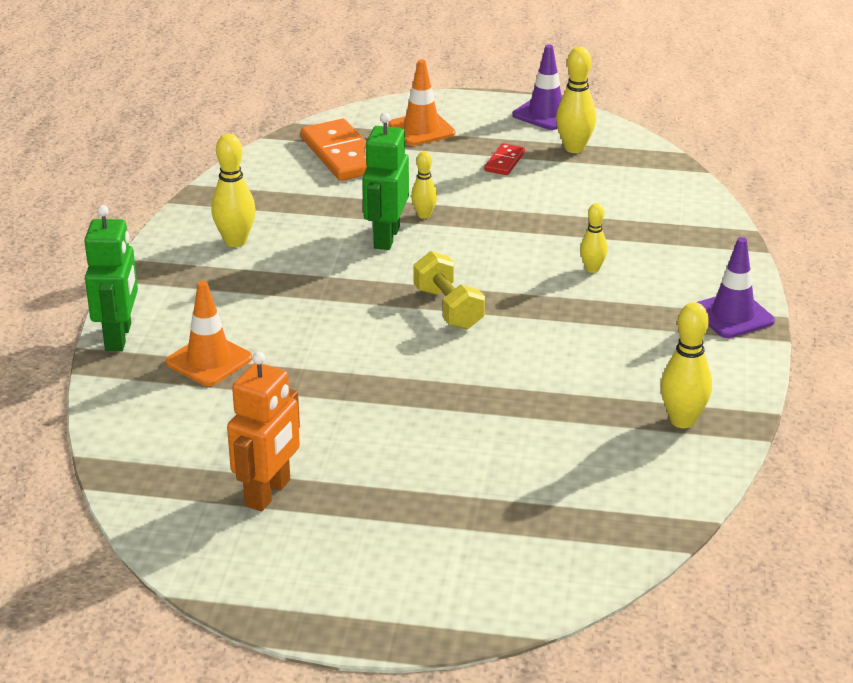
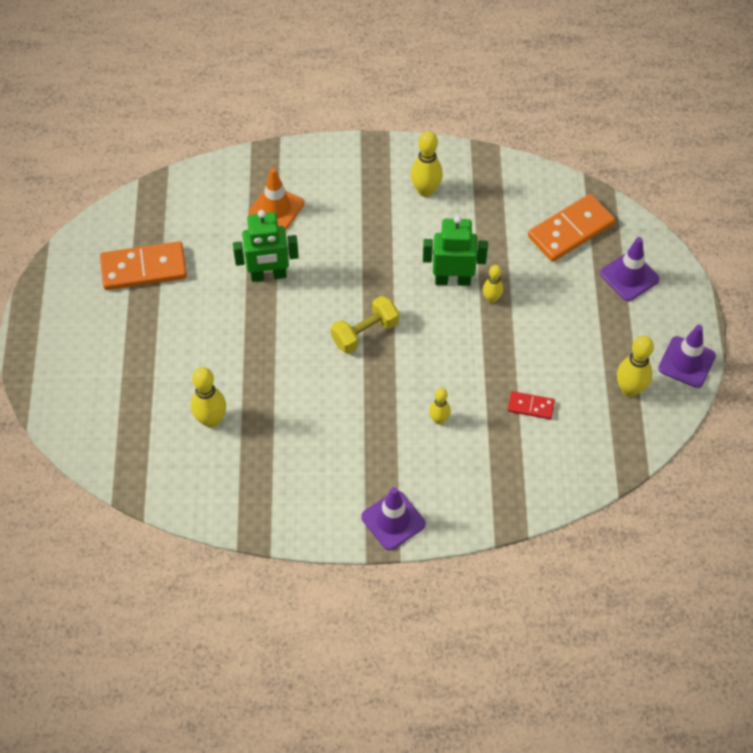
camera: 80 degrees right, 25 degrees up
(119, 337) = (294, 155): green robot -> green robot (268, 275)
(268, 493) = (144, 268): orange robot -> orange domino
(421, 129) = (629, 276): orange traffic cone -> purple traffic cone
(504, 162) = (591, 341): red domino -> red domino (531, 406)
(682, 420) = (251, 492): yellow bowling pin -> yellow bowling pin (211, 420)

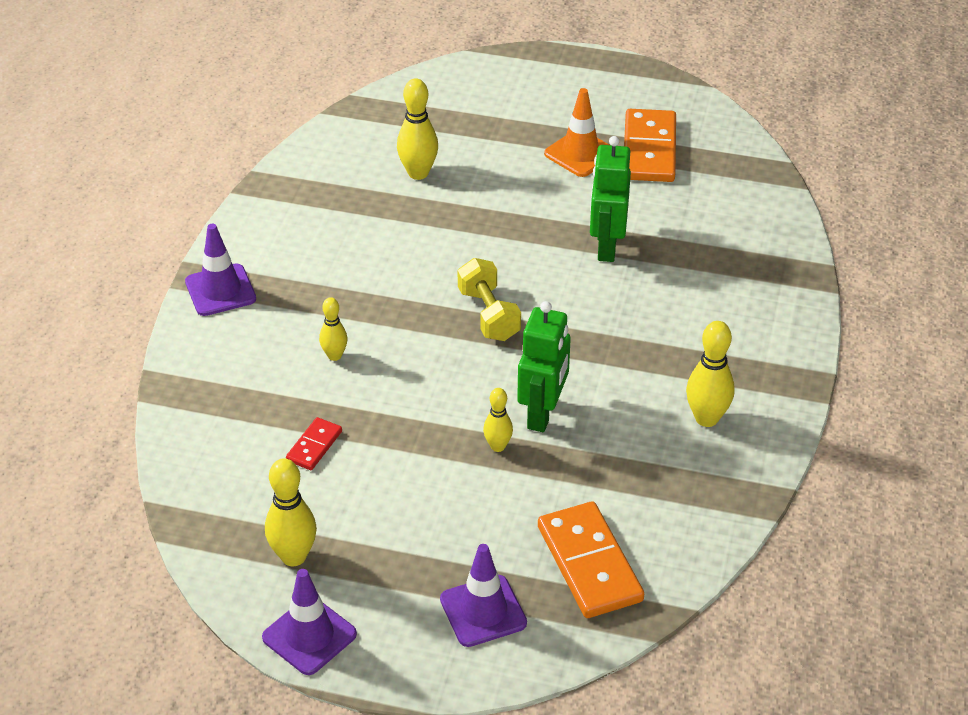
camera: 105 degrees right, 15 degrees down
(276, 208) = (712, 269): orange traffic cone -> orange traffic cone (580, 153)

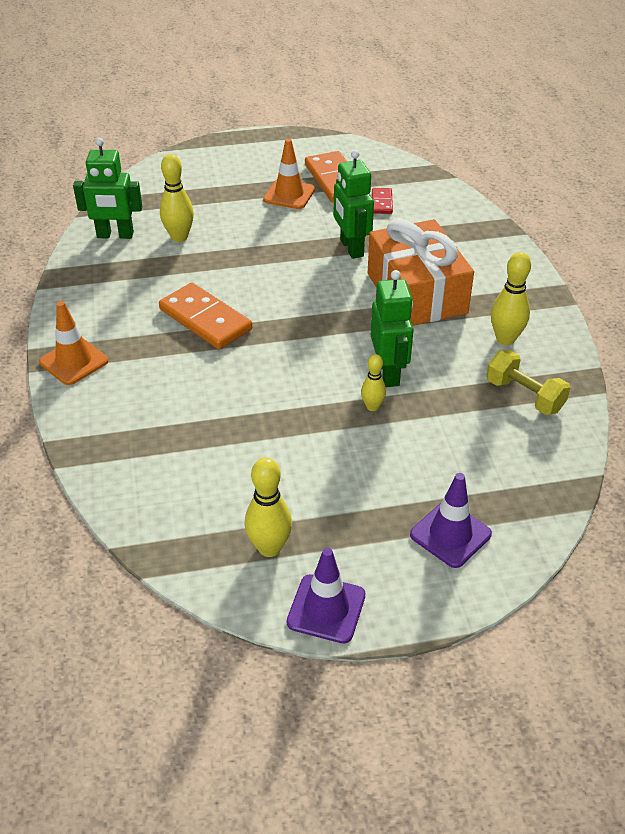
camera: 25 degrees left, 0 degrees up
(220, 290) = (74, 361): purple traffic cone -> orange traffic cone
(314, 446) = (228, 454): red domino -> red domino (382, 203)
(334, 356) = (200, 381): yellow bowling pin -> none
(349, 150) = (115, 235): none -> green robot
(488, 315) = (299, 317): yellow dumbbell -> yellow dumbbell (524, 396)
(589, 563) = (502, 469): orange domino -> orange domino (205, 319)
(643, 328) = (416, 293): none -> orange gift

